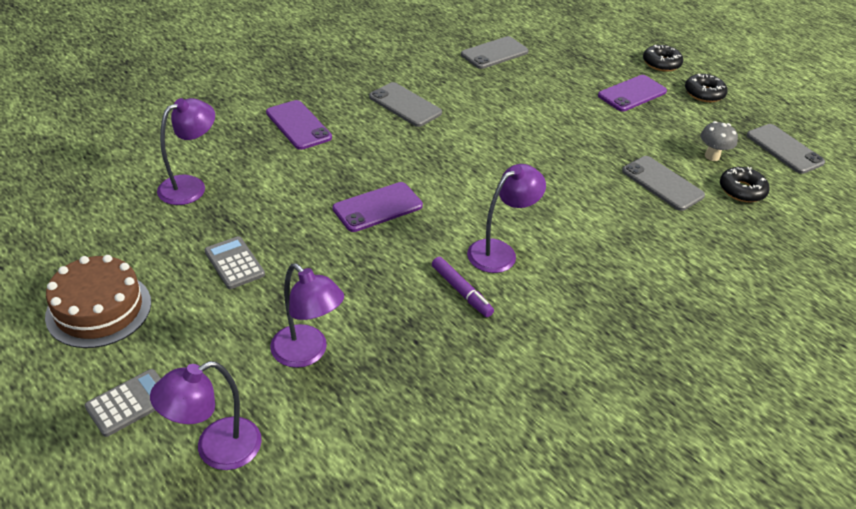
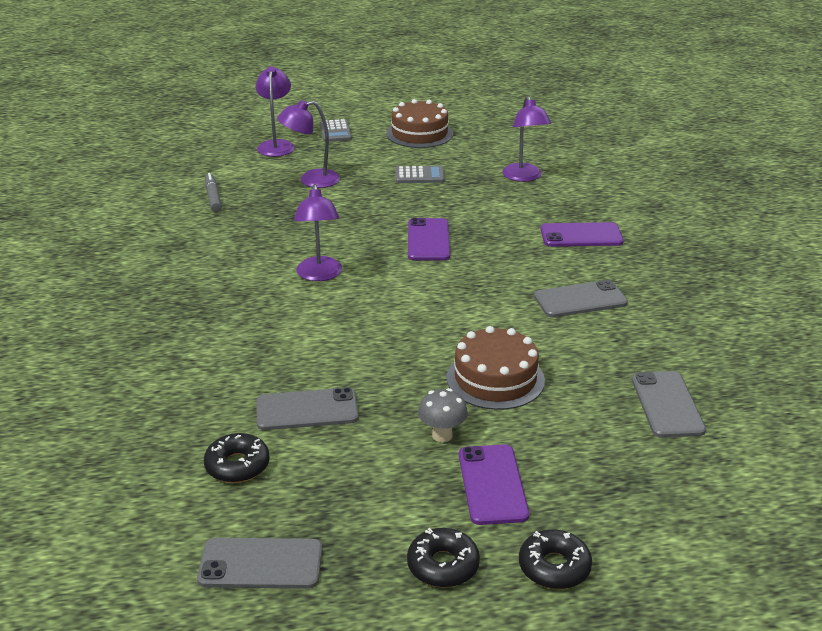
camera: 125 degrees right, 10 degrees down
(420, 428) = (213, 197): none -> grey marker
(461, 291) = (298, 245): purple marker -> none
(539, 117) = (495, 379): none -> brown cake
(712, 156) = (311, 479): grey mushroom -> grey mushroom (442, 435)

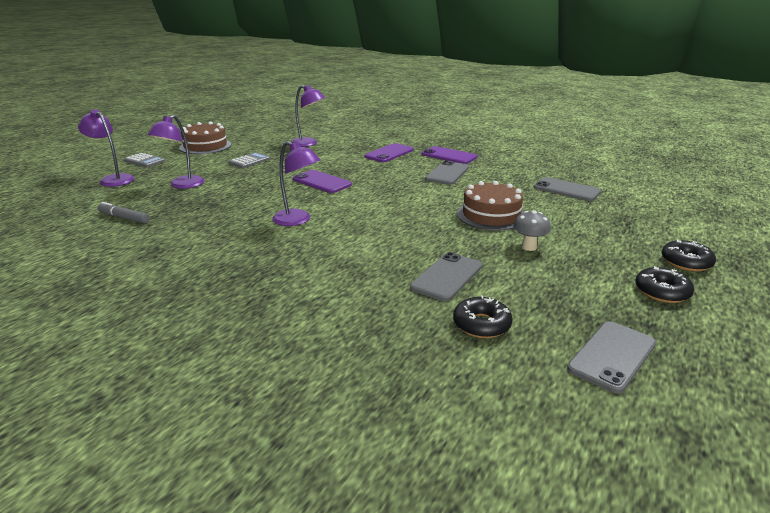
camera: 50 degrees left, 5 degrees down
(492, 484) = (593, 251): purple phone -> purple phone (449, 156)

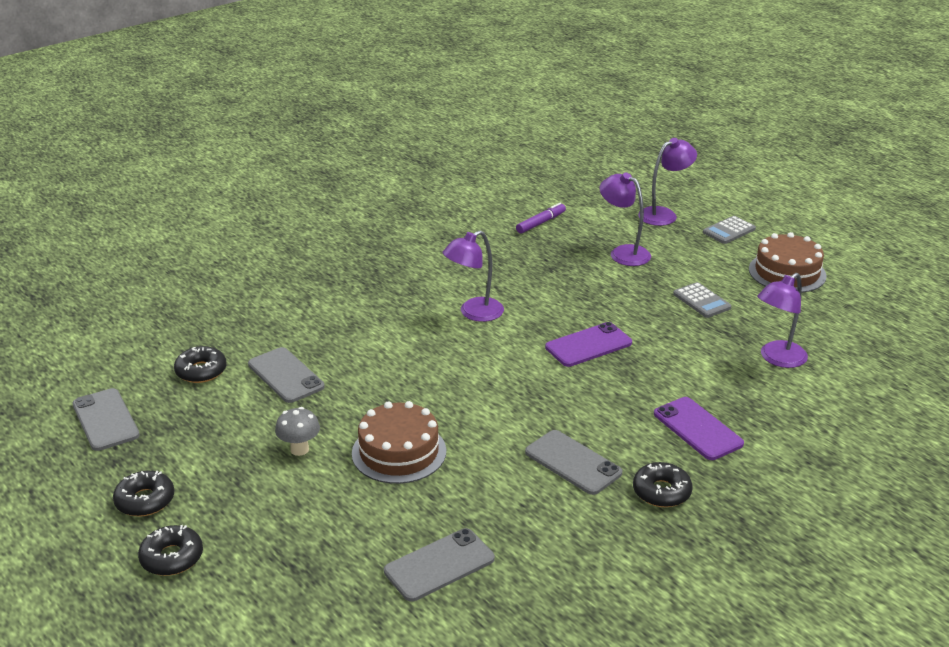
camera: 110 degrees right, 5 degrees up
(124, 218) = (541, 223): grey marker -> purple marker
(449, 156) = (661, 492): purple phone -> black donut

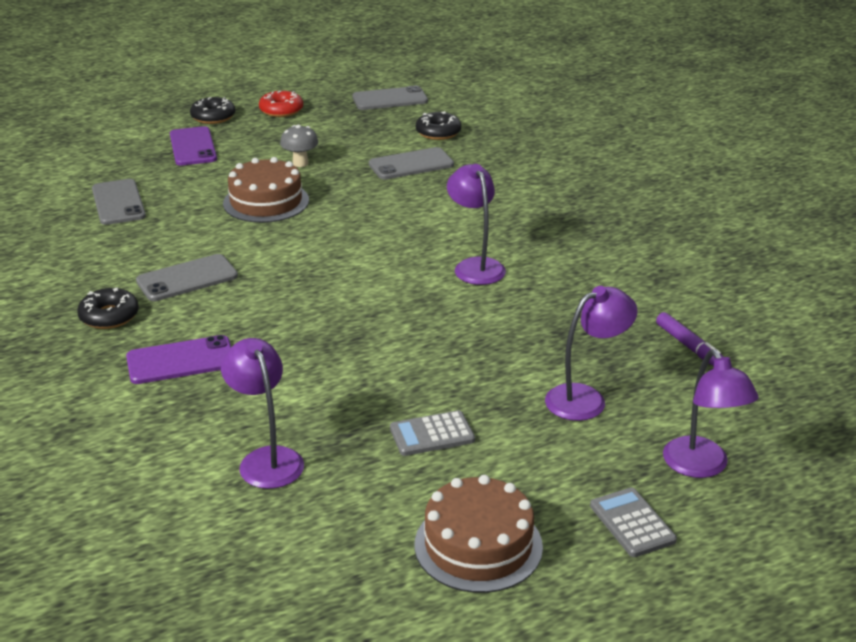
camera: 105 degrees right, 0 degrees up
(145, 500) = (281, 110): black donut -> red donut
(588, 345) = (374, 325): purple phone -> purple phone (193, 147)

